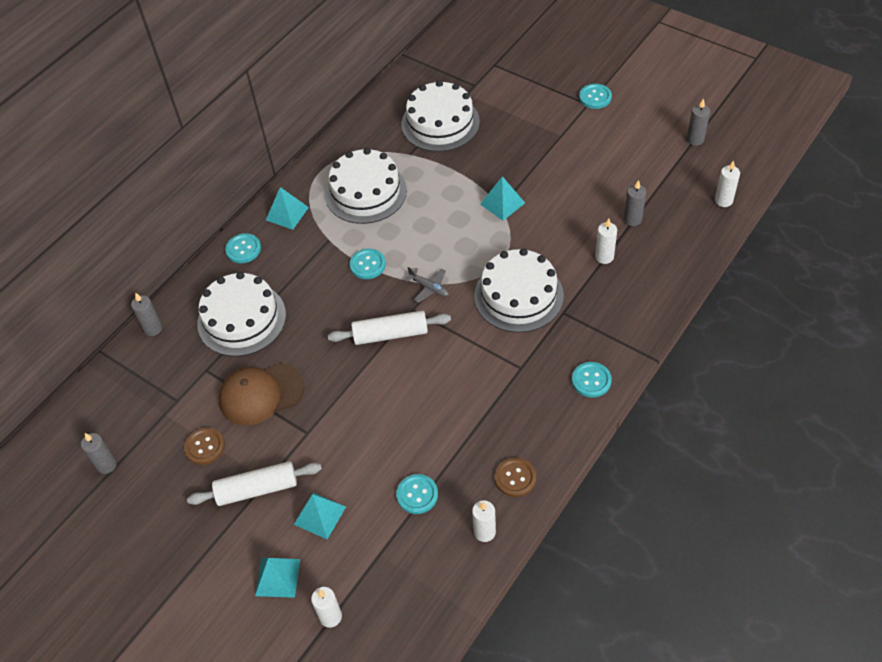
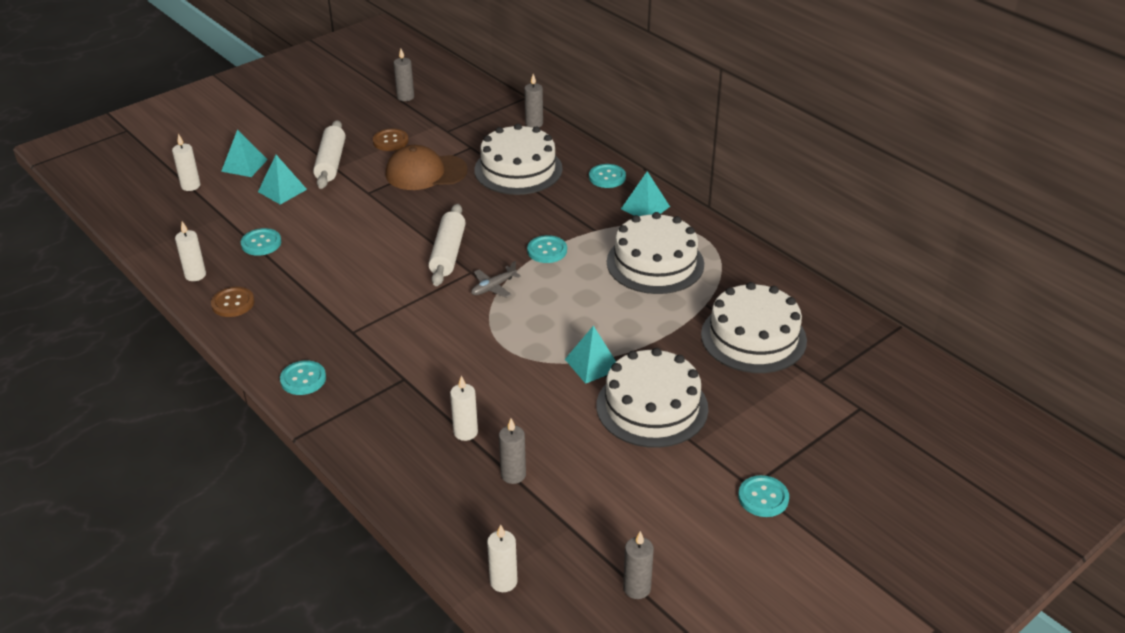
camera: 100 degrees right, 15 degrees down
(261, 394) = (425, 172): brown cap -> brown cap turned 90 degrees counterclockwise
(518, 295) = (447, 349): white cake -> white cake (652, 407)

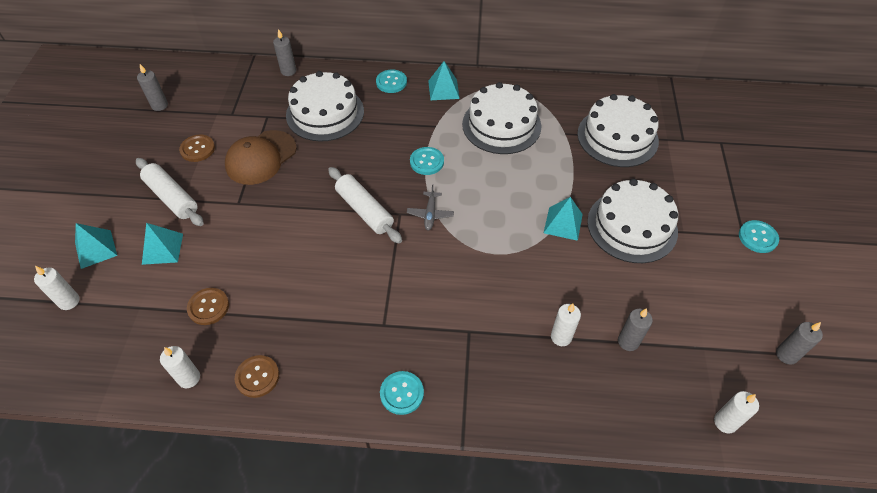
camera: 45 degrees left, 15 degrees up
(261, 243) = (208, 307): turquoise button -> brown button

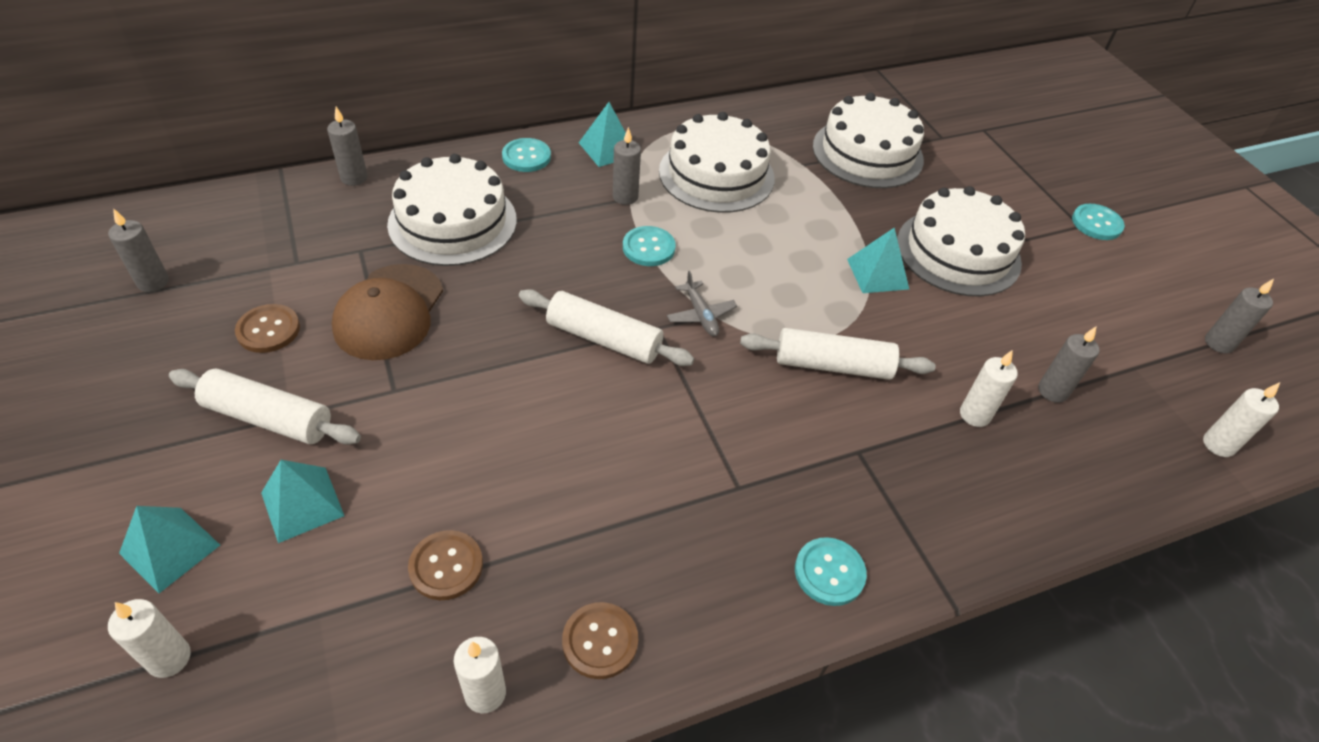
camera: 30 degrees left, 5 degrees down
(434, 124) = (625, 197): none -> grey candle
(490, 273) = (833, 365): none -> white rolling pin

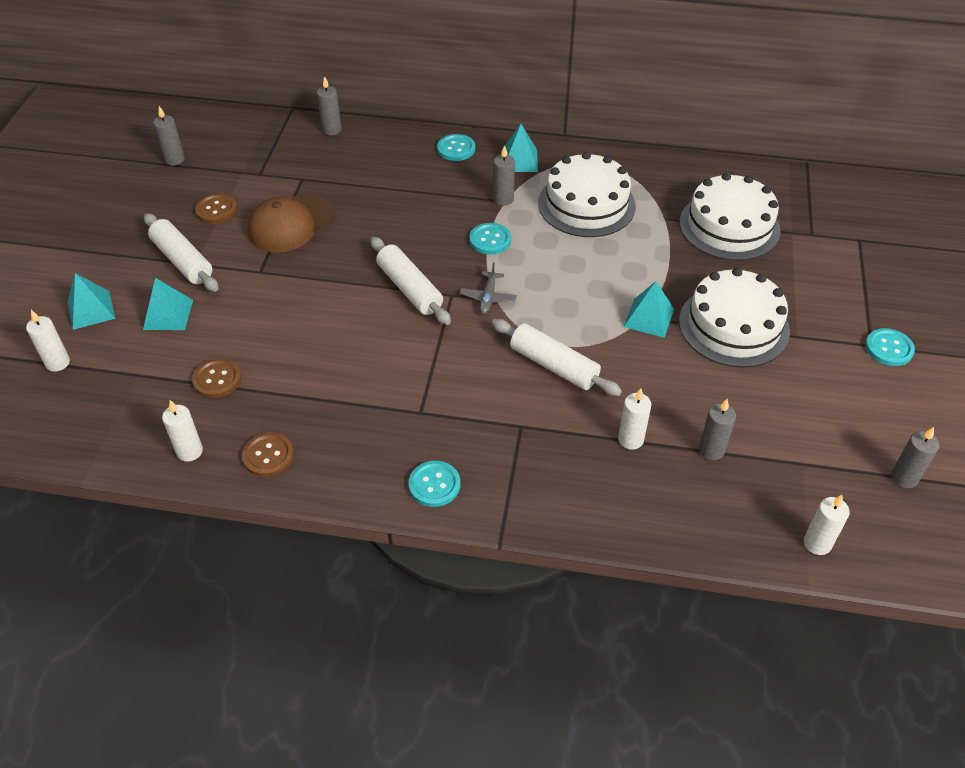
camera: 35 degrees right, 0 degrees up
(452, 222) = (372, 179): white cake -> none

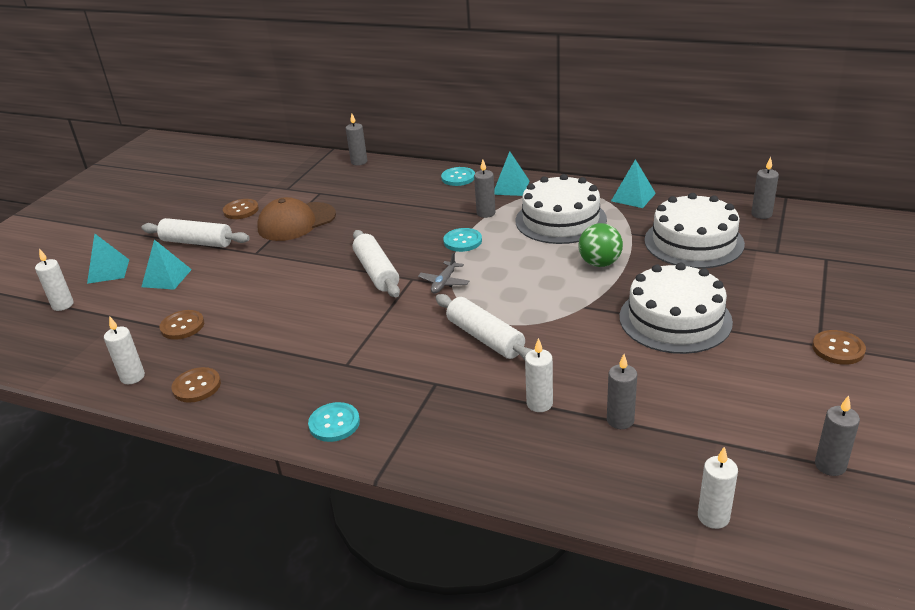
camera: 15 degrees right, 15 degrees down
(174, 159) = (225, 177): grey candle -> grey candle (761, 214)
(183, 261) = (197, 242): white rolling pin -> white rolling pin turned 45 degrees counterclockwise
(642, 260) = (599, 263): none -> green ball
(649, 317) = (591, 307): turquoise pyramid -> turquoise pyramid (633, 197)
(889, 348) = (838, 349): turquoise button -> brown button

